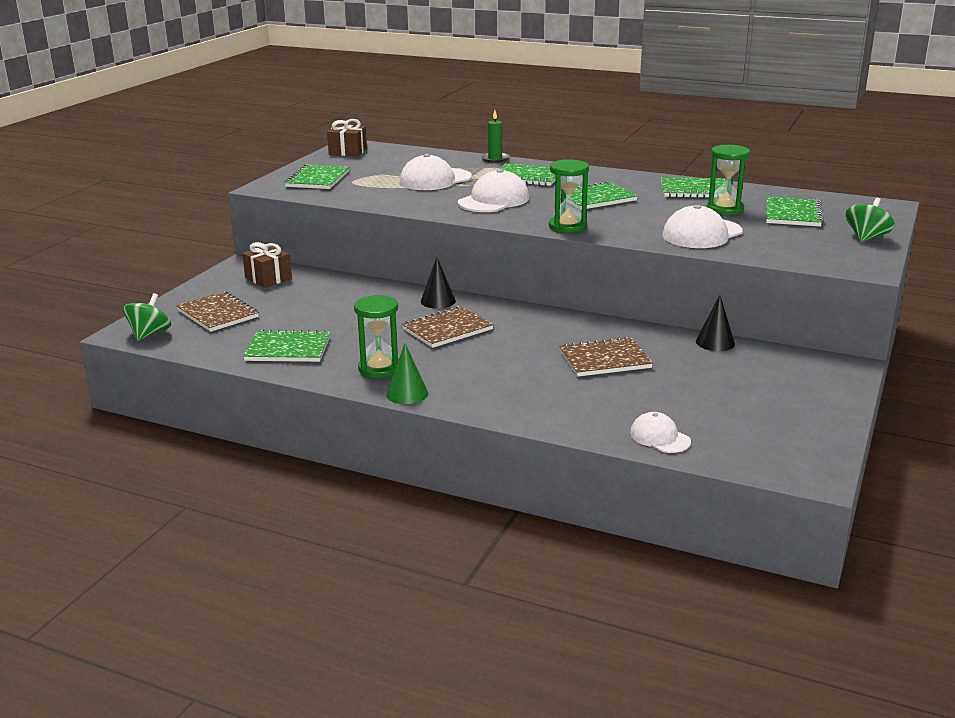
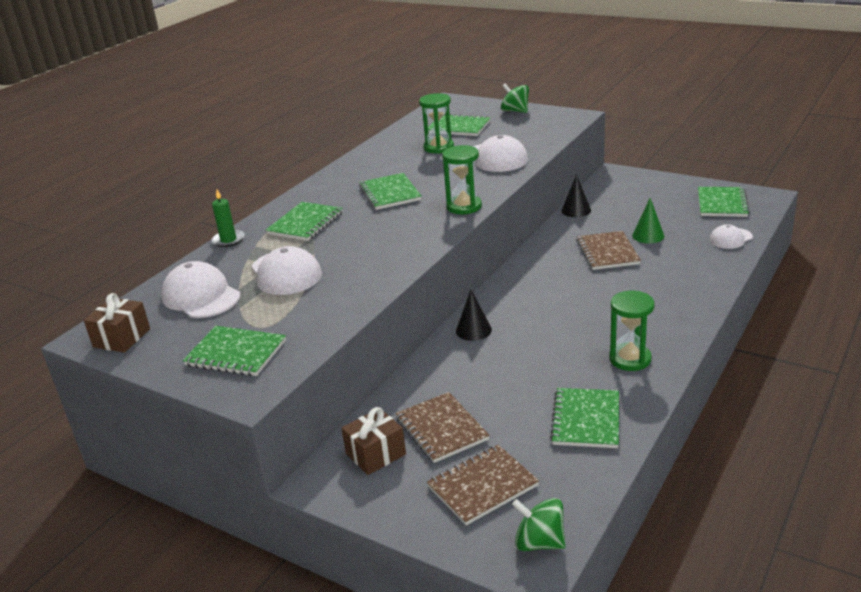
camera: 80 degrees left, 5 degrees up
(407, 394) = (680, 342): green cone -> green cone (648, 235)
(447, 329) = (543, 324): brown notebook -> brown notebook (441, 429)
(493, 200) = (374, 240): white cap -> white cap (201, 296)
(694, 190) = (385, 155): green notebook -> green notebook (722, 204)

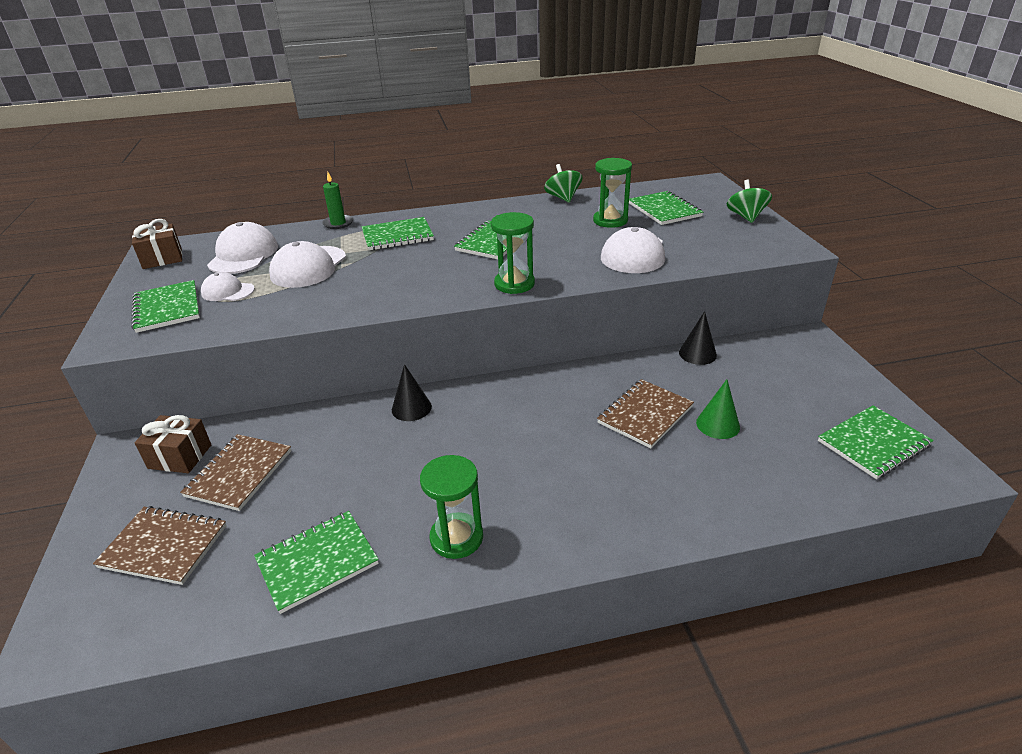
camera: 45 degrees right, 5 degrees up
(539, 542) = (90, 635): green spinning top -> green spinning top (563, 198)
(730, 238) = (804, 491): white cap -> white cap (227, 291)

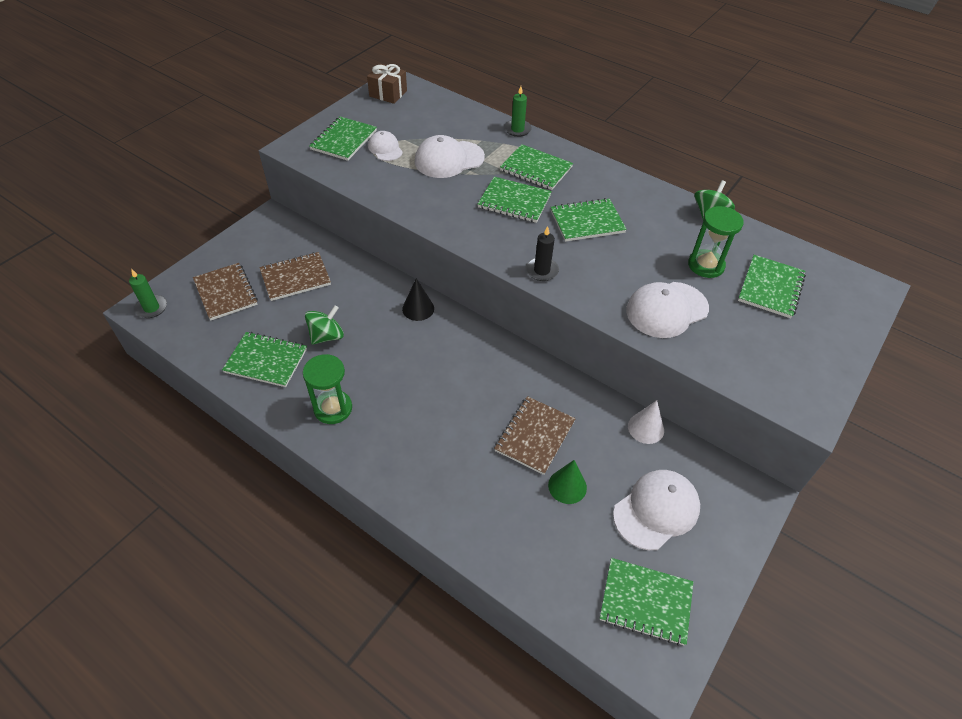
camera: 45 degrees right, 15 degrees up
(65, 641) = (151, 308): none -> green candle
(180, 456) = (285, 244): brown gift -> none
(243, 255) = (429, 121): white cap -> white cap (656, 510)
(416, 261) = (514, 201): none -> green notebook
(514, 284) = (541, 270): green hourglass -> black candle
(645, 415) = (534, 436): brown notebook -> brown notebook turned 60 degrees counterclockwise
(697, 354) = (646, 428): black cone -> white cone
(746, 217) = (830, 349): green spinning top -> green spinning top (327, 336)

